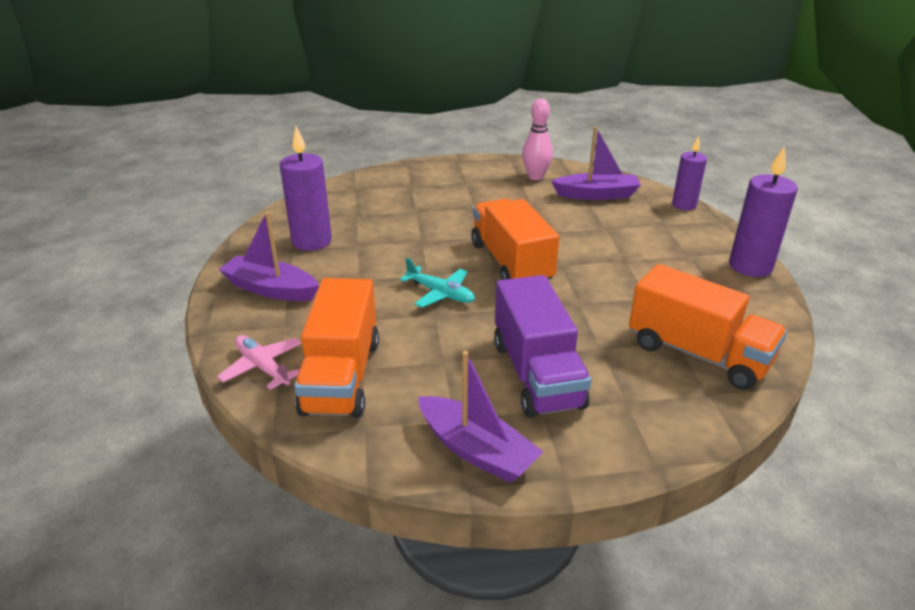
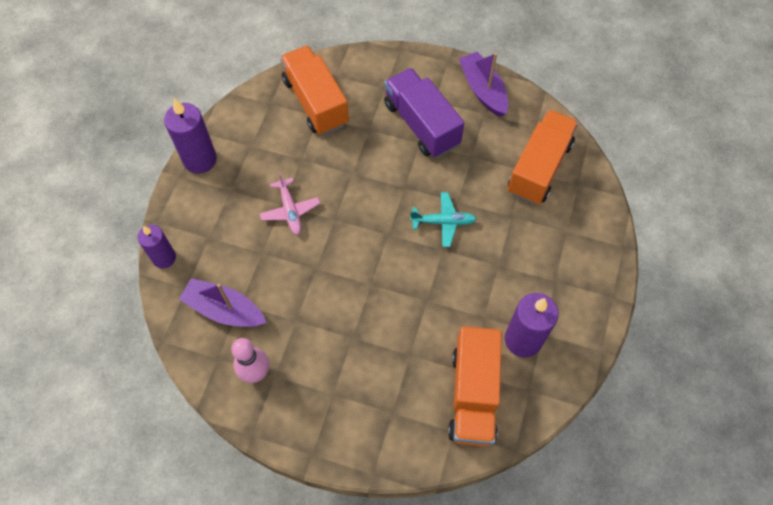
camera: 155 degrees left, 30 degrees up
(262, 367) = (587, 195): pink plane -> pink plane (290, 210)
(271, 289) = (570, 280): purple boat -> none
(440, 293) = (443, 222): turquoise plane -> turquoise plane turned 120 degrees clockwise
(511, 263) = (371, 237): orange truck -> orange truck (473, 395)
(537, 374) = (421, 124): purple truck -> purple truck turned 45 degrees counterclockwise

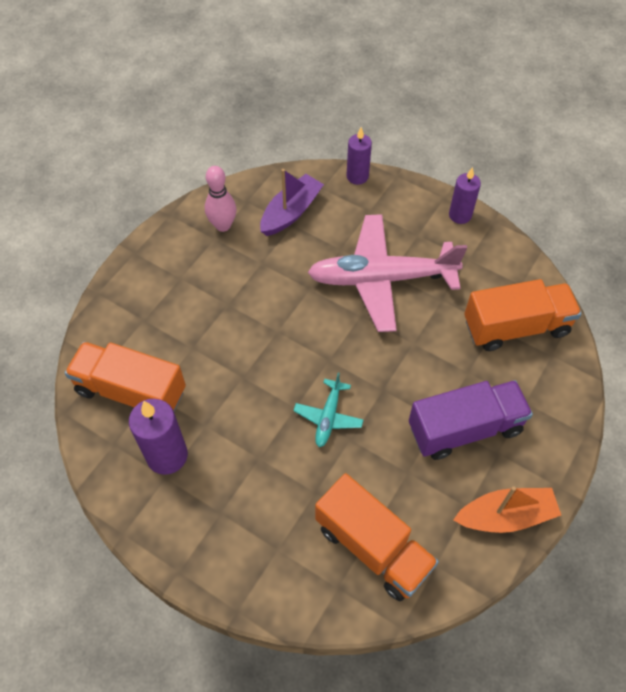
camera: 105 degrees right, 5 degrees down
(200, 159) = (460, 215): purple candle -> purple candle, size x0.66
(290, 210) = (381, 279): pink plane -> pink plane, size x2.20
(483, 90) = (505, 515): purple boat -> orange boat

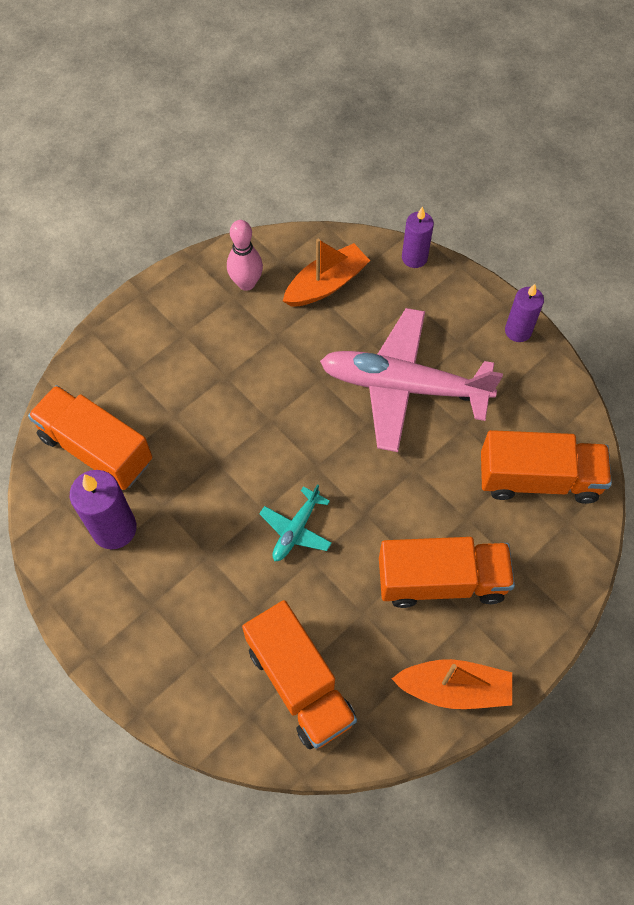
camera: 15 degrees right, 5 degrees up
(291, 212) = (326, 284): purple boat -> orange boat
(465, 429) = (441, 581): purple truck -> orange truck

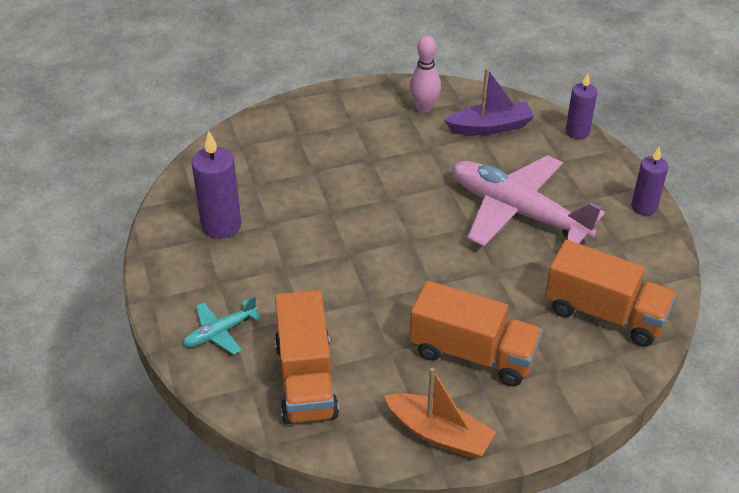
camera: 25 degrees right, 20 degrees down
(96, 449) = (240, 172): orange truck -> none
(296, 530) = (367, 275): turquoise plane -> turquoise plane (220, 332)
(326, 284) = (490, 127): orange boat -> purple boat

